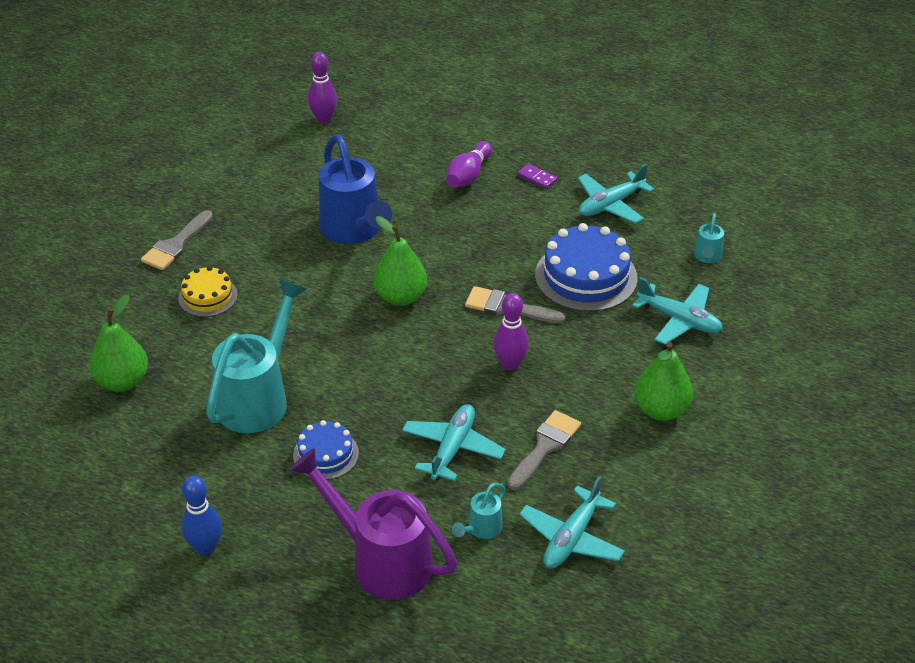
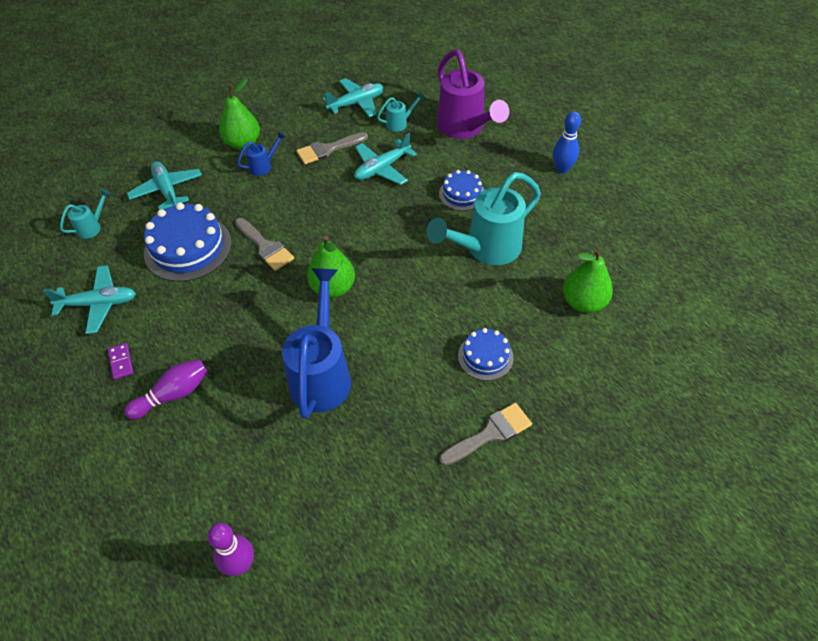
camera: 150 degrees left, 10 degrees up
(208, 296) = (485, 356): yellow cake -> blue cake
(510, 364) = (302, 205): purple bowling pin -> none
(603, 391) = (263, 166): none -> blue watering can

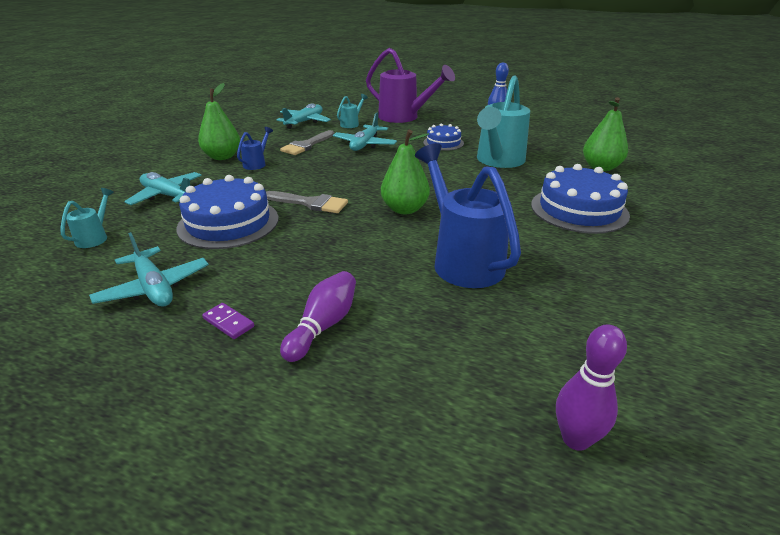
camera: 30 degrees left, 20 degrees down
(98, 304) = (154, 287): turquoise plane -> turquoise plane turned 90 degrees clockwise
(485, 356) = (579, 209): blue cake -> blue cake, size x1.77
(490, 433) = (648, 247): grey brush -> none

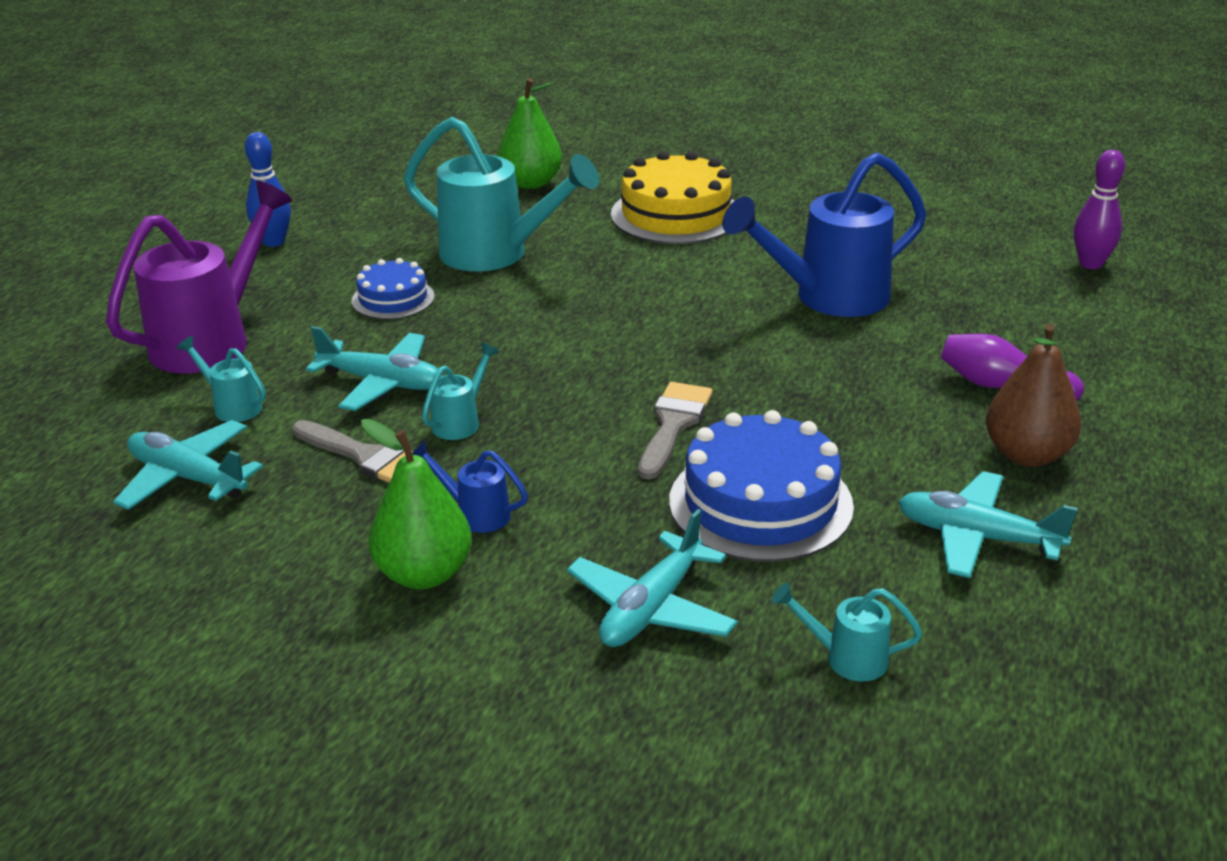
camera: 90 degrees left, 0 degrees up
(154, 287) = (977, 537): turquoise plane -> turquoise plane turned 120 degrees counterclockwise
(228, 322) = (1026, 455): purple domino -> brown pear
(328, 159) = (461, 422): none -> turquoise watering can
(404, 209) = (688, 337): green pear -> none
(579, 209) = (676, 214): blue cake -> yellow cake

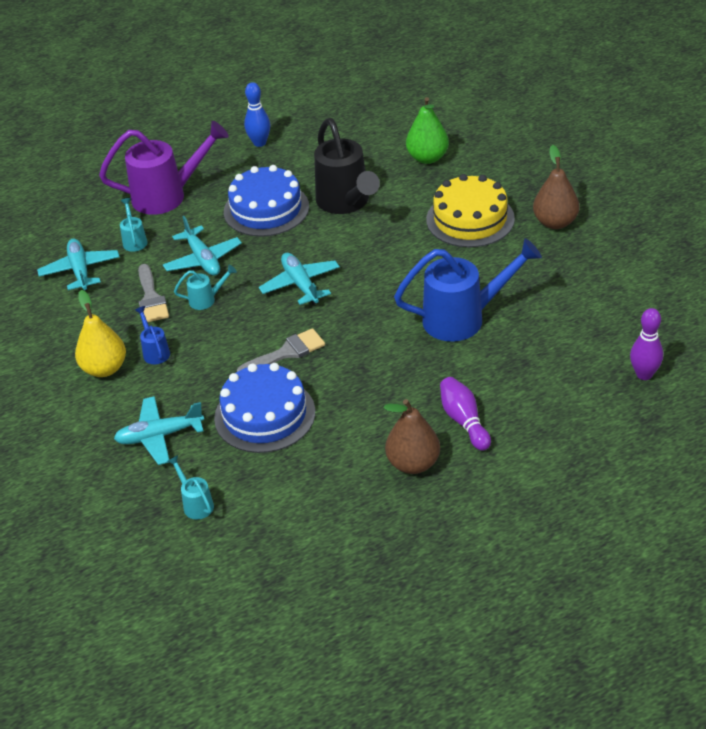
camera: 45 degrees right, 10 degrees up
(393, 299) = (266, 209): blue cake -> blue cake, size x1.77
(424, 574) = (104, 368): green pear -> yellow pear
(496, 254) = (346, 203): turquoise watering can -> black watering can
(773, 184) = (555, 222): none -> brown pear
(828, 298) = (463, 318): blue watering can -> blue watering can turned 150 degrees clockwise
(977, 537) = (325, 488): turquoise plane -> turquoise plane (300, 284)

